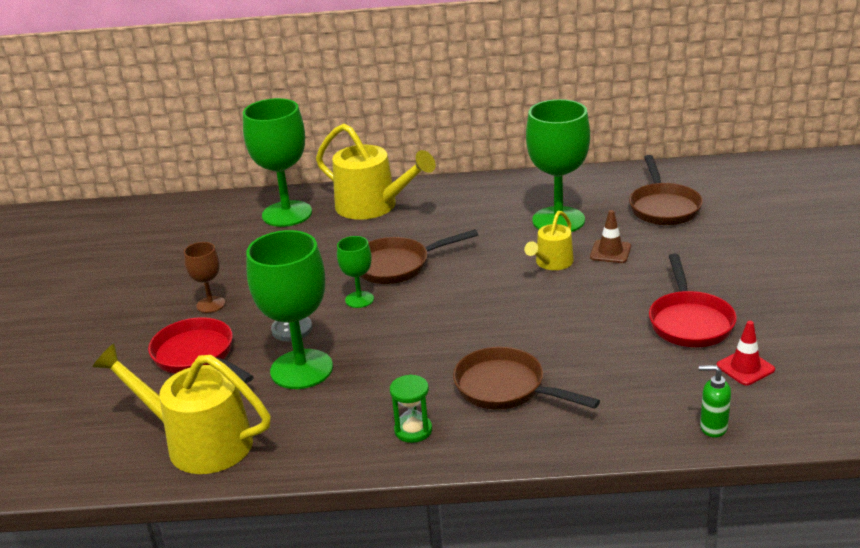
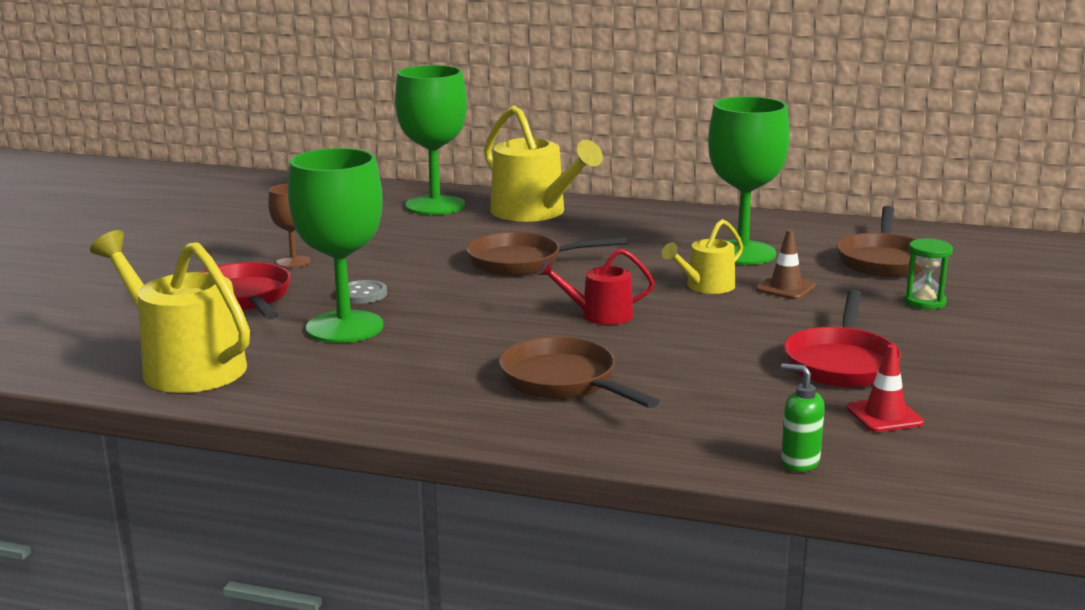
camera: 15 degrees right, 10 degrees down
(359, 299) = (456, 282): green goblet -> none
(413, 430) = (426, 398): green hourglass -> green hourglass (924, 302)
(491, 311) = (600, 315): none -> red watering can

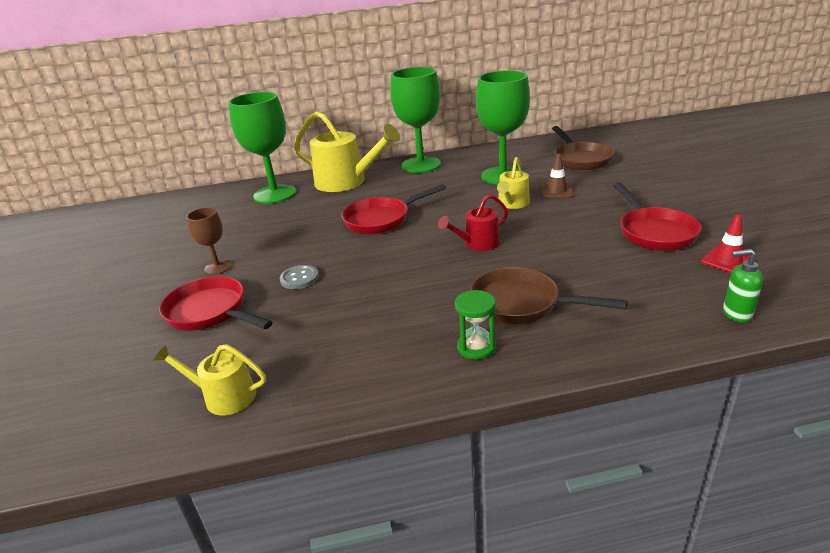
camera: 25 degrees left, 10 degrees up
(185, 366) = (224, 396): yellow watering can -> yellow watering can, size x0.55
(344, 327) = (317, 311): green goblet -> green goblet (421, 165)
(522, 262) = (381, 219): brown pan -> red pan
(924, 302) = (636, 179): green hourglass -> green hourglass (476, 347)

